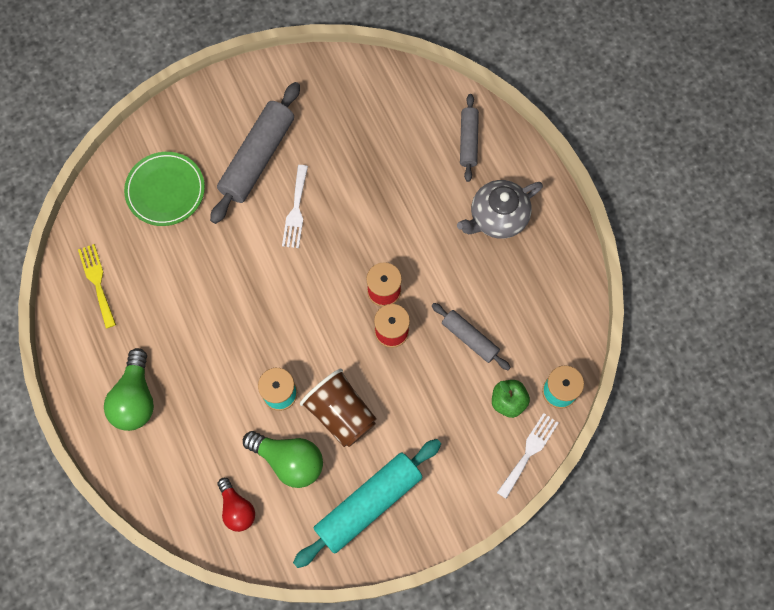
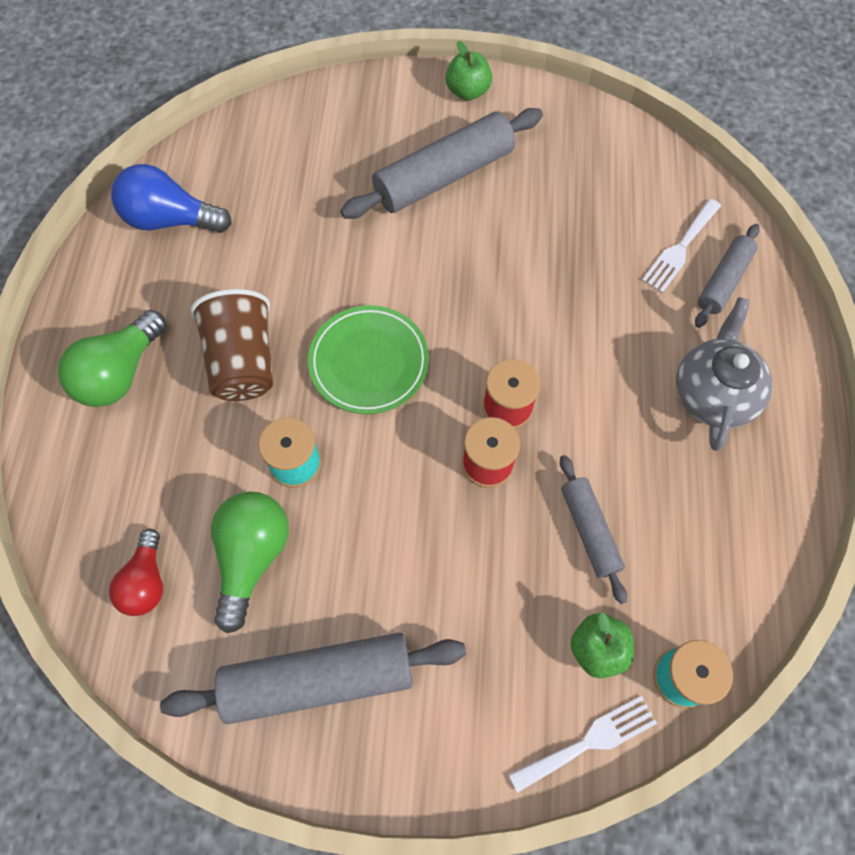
camera: 30 degrees right, 5 degrees down
(97, 282) = (170, 219): yellow fork -> blue light bulb
(165, 190) = (314, 160): green plate -> green plate (369, 362)
(237, 87) = (467, 91): none -> green apple
(289, 460) = (252, 557): green light bulb -> green light bulb turned 135 degrees counterclockwise
(296, 210) = (453, 256): white fork -> white fork (680, 249)
(341, 413) = (357, 533): brown cup -> brown cup (243, 361)
(368, 504) = (318, 680): turquoise rolling pin -> grey rolling pin
(497, 217) = (713, 393): grey teapot -> grey teapot turned 105 degrees clockwise

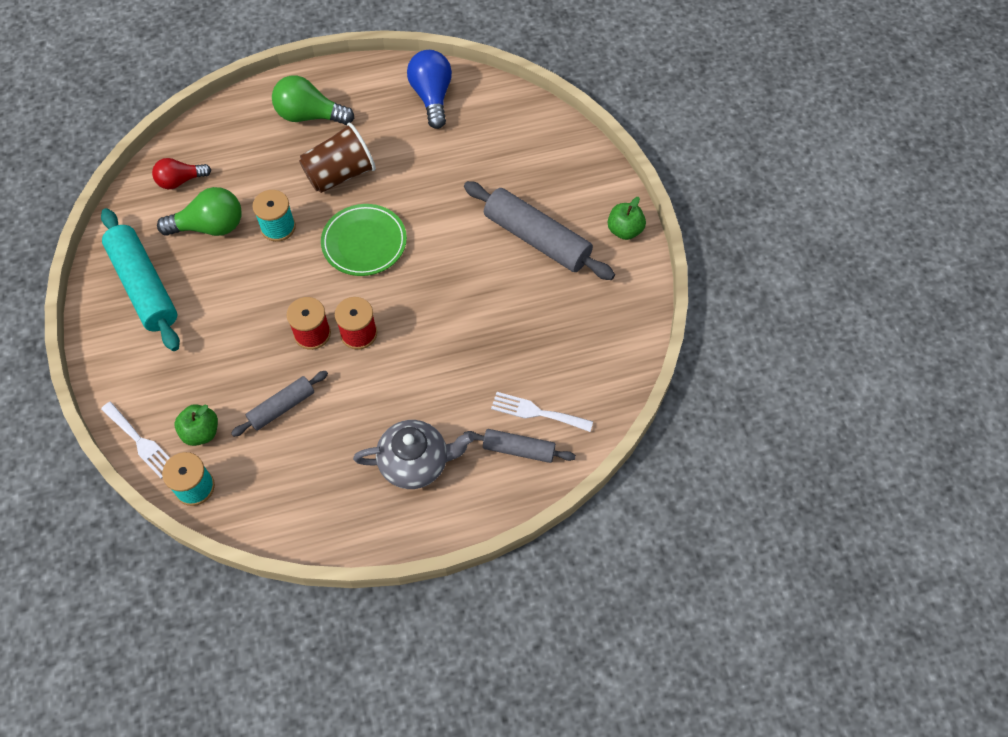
camera: 70 degrees right, 5 degrees down
(318, 680) = (144, 286): grey rolling pin -> turquoise rolling pin

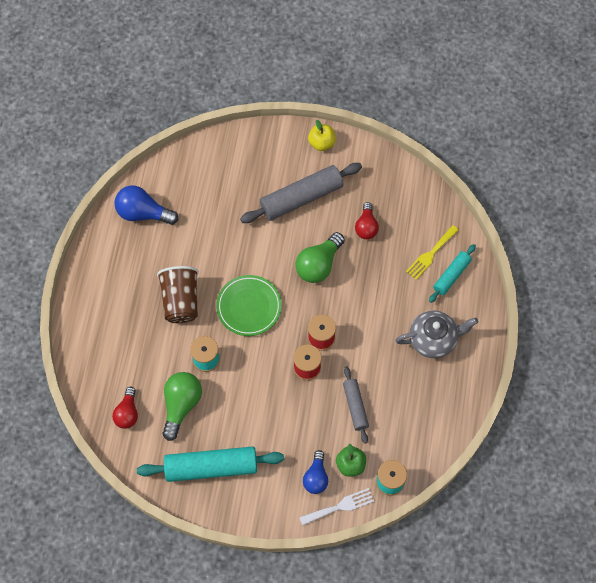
camera: 65 degrees left, 5 degrees up
(170, 400) = (316, 477): none -> blue light bulb
(309, 115) = (114, 302): green light bulb -> green light bulb (318, 264)
(415, 463) = (433, 339): grey teapot -> grey teapot turned 60 degrees clockwise
(518, 449) = (451, 276): grey rolling pin -> turquoise rolling pin
(536, 323) = (366, 227): none -> red light bulb
(537, 412) = (430, 254): white fork -> yellow fork
(624, 230) = (321, 143): green apple -> yellow apple

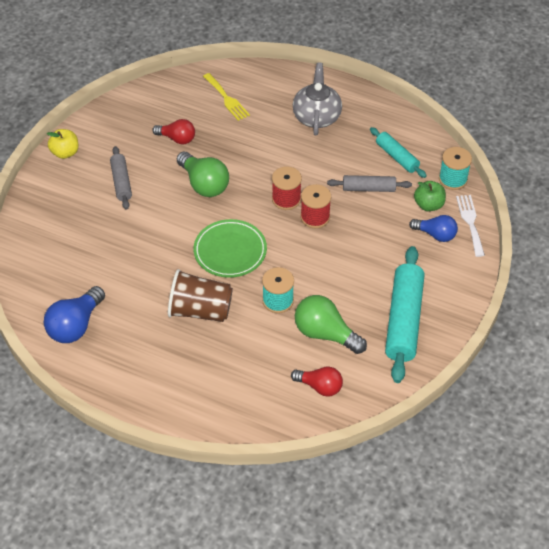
camera: 75 degrees left, 15 degrees down
(301, 198) = (121, 182): grey rolling pin -> grey rolling pin, size x0.56
(451, 276) = (255, 89): turquoise rolling pin -> turquoise rolling pin (397, 157)

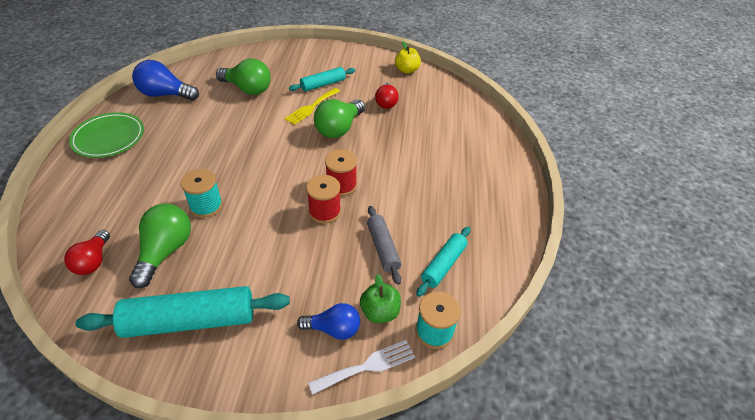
camera: 70 degrees right, 5 degrees down
(65, 153) = (342, 53): yellow apple -> yellow apple (407, 70)
(99, 248) = (247, 89): none -> green light bulb
(121, 182) = (323, 84): grey rolling pin -> turquoise rolling pin
(200, 310) = (188, 157): brown cup -> none
(227, 99) = (451, 120): yellow fork -> yellow fork (311, 107)
(230, 251) = (263, 161): green plate -> green plate (109, 138)
(316, 116) = (466, 185): grey teapot -> none
(435, 234) = (333, 329): blue light bulb -> blue light bulb turned 90 degrees counterclockwise

